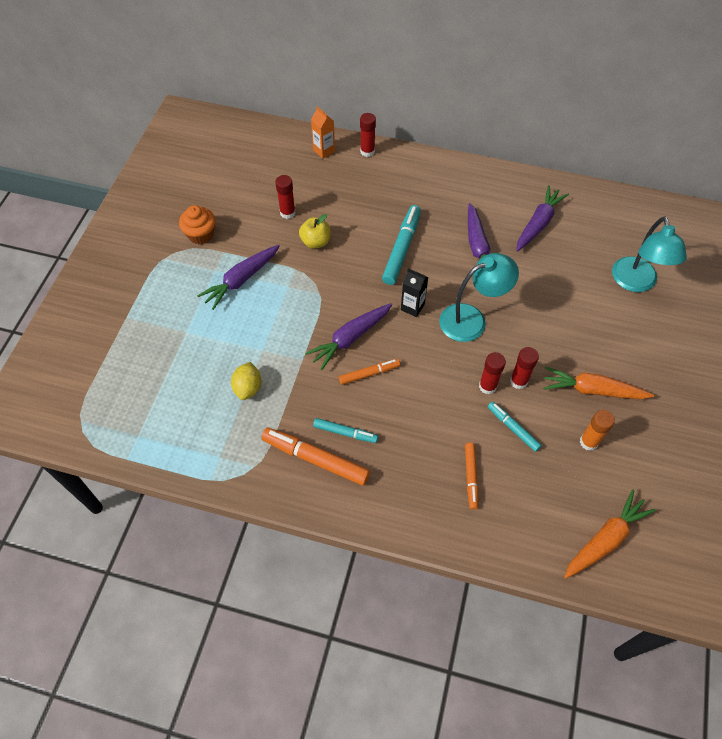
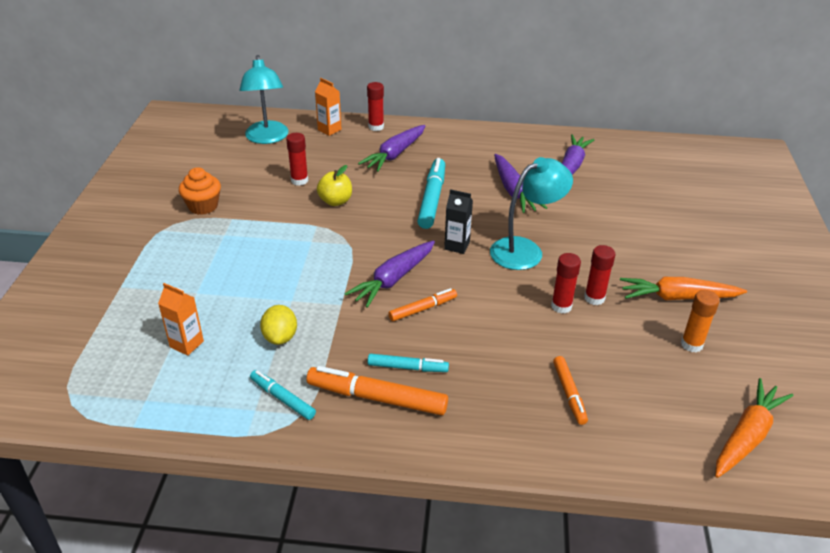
camera: 10 degrees left, 20 degrees down
(173, 385) = (186, 344): none -> orange carton
(241, 280) = (256, 240): purple carrot -> purple carrot (394, 154)
(513, 428) = (602, 341): turquoise marker -> turquoise marker (282, 398)
(636, 283) = (687, 204): turquoise lamp -> turquoise lamp (267, 138)

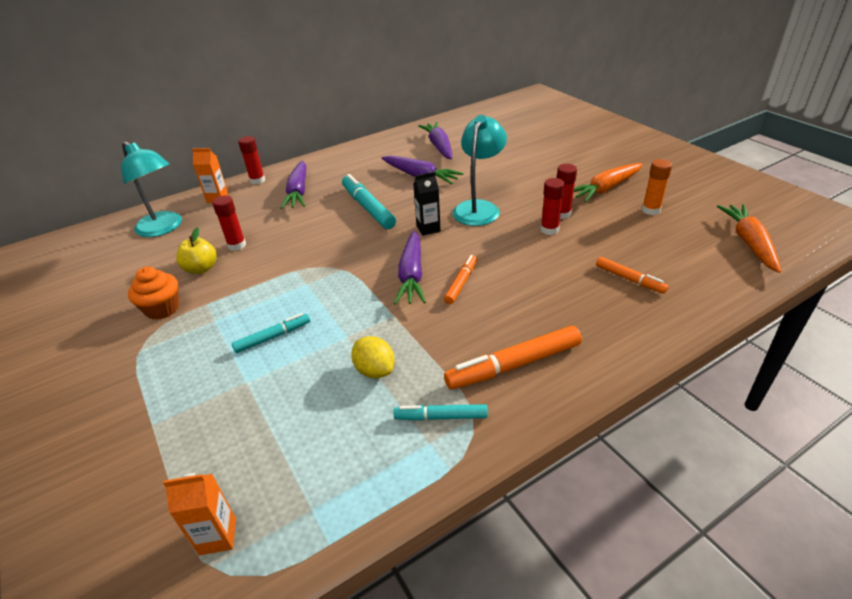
camera: 35 degrees left, 0 degrees up
(186, 344) = (292, 431): orange carton -> orange carton (218, 536)
(335, 201) = (290, 245): yellow apple -> yellow apple (201, 269)
(407, 367) = (506, 329): turquoise marker -> turquoise marker (273, 337)

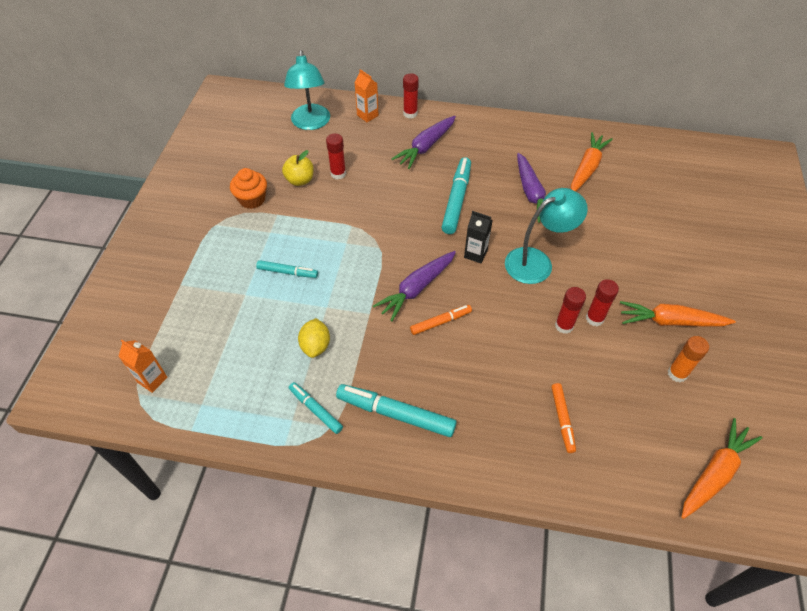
camera: 40 degrees right, 15 degrees up
(439, 146) = (587, 168): purple carrot -> orange carrot
(514, 365) = (395, 414): orange marker -> turquoise marker

